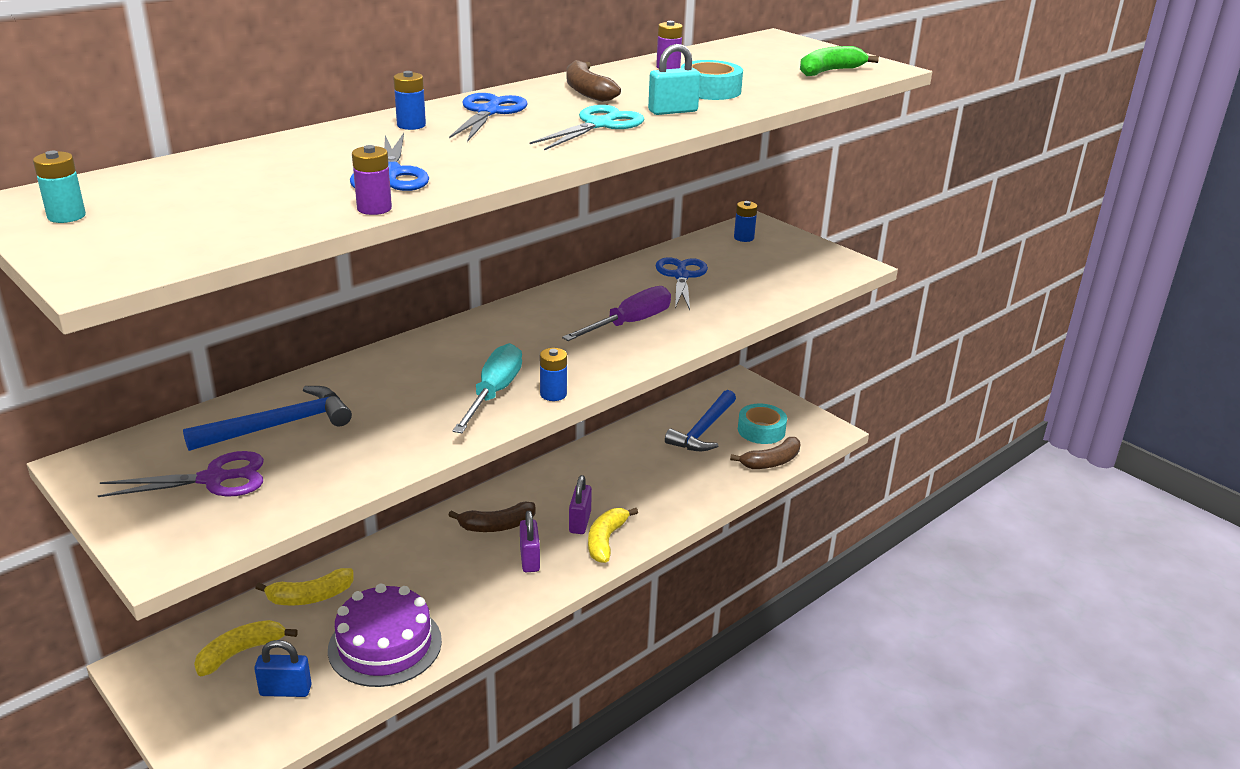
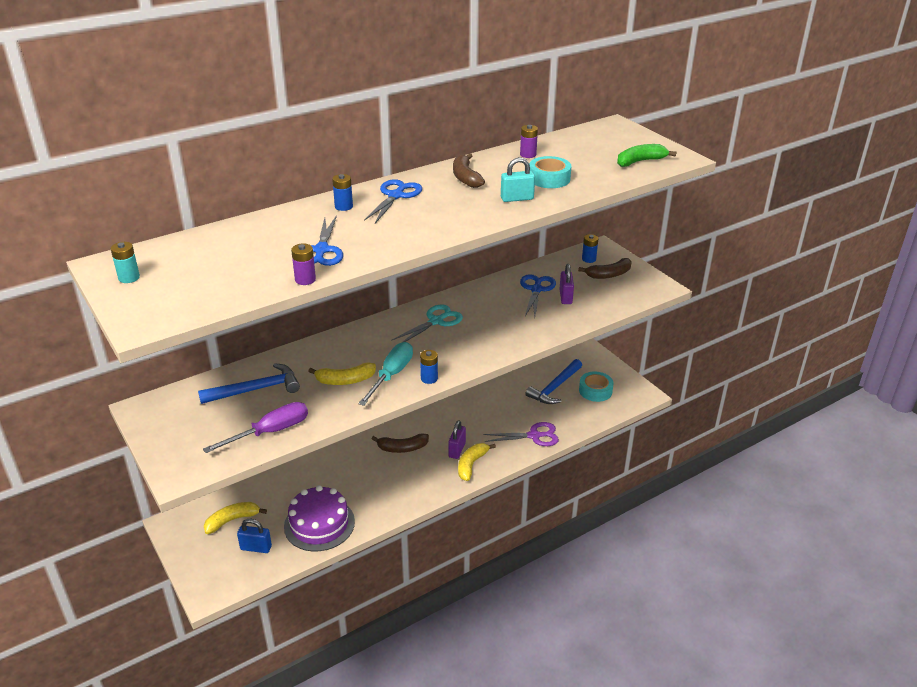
camera: 10 degrees right, 5 degrees up
(213, 479) = (213, 424): purple scissors -> purple scissors (534, 436)
(310, 597) = (278, 487): yellow banana -> yellow banana (345, 380)
(529, 559) = (419, 474): purple padlock -> purple padlock (565, 297)
(599, 125) = (464, 210): turquoise scissors -> turquoise scissors (436, 321)
(629, 323) = (491, 326): purple screwdriver -> purple screwdriver (270, 432)
(771, 462) = (597, 415): brown banana -> brown banana (609, 274)

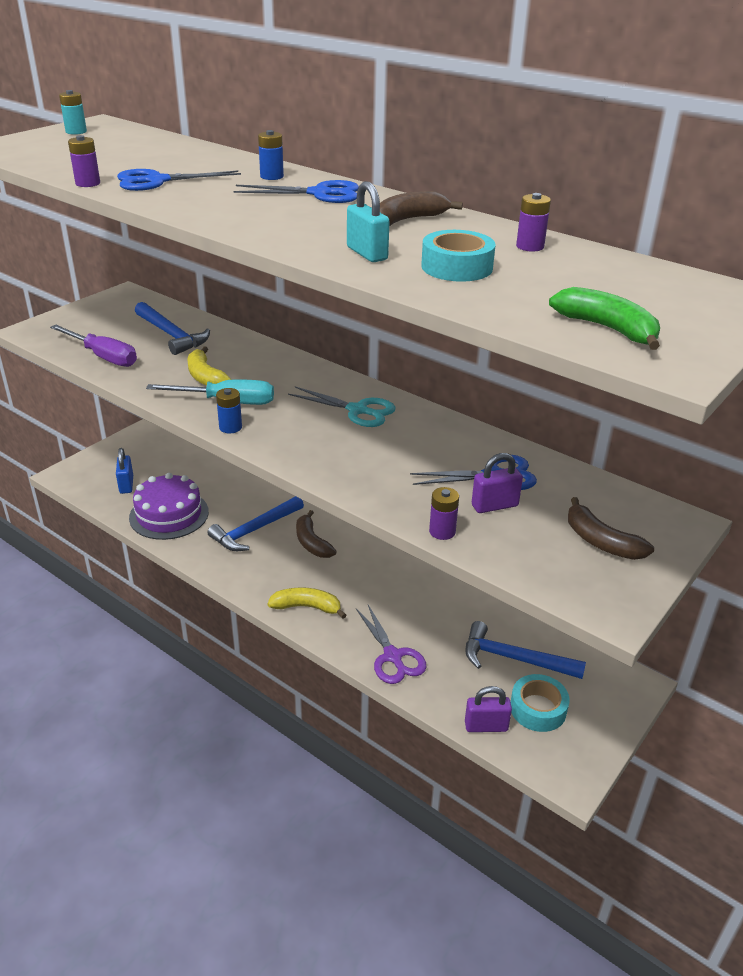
camera: 70 degrees right, 0 degrees up
(232, 520) = (160, 461): yellow banana -> none
(370, 476) = (254, 530): none -> blue hammer
(457, 450) = (329, 588): purple padlock -> purple padlock (486, 726)
(583, 319) = (442, 531): none -> purple battery
(588, 259) = (631, 513): blue battery -> none

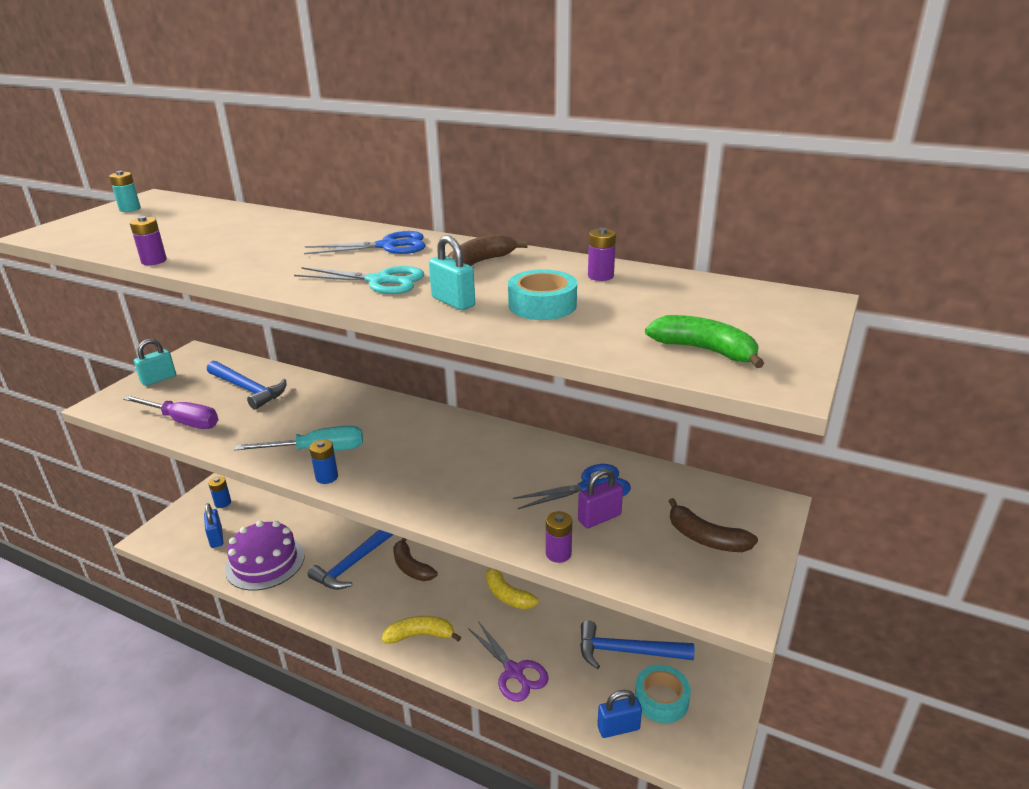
camera: 10 degrees left, 5 degrees down
(87, 314) = (158, 379): none -> turquoise padlock
(157, 181) = (224, 251): blue scissors -> none
(205, 377) = (291, 428): yellow banana -> yellow banana (507, 594)
(272, 176) = (336, 234): blue battery -> blue battery (223, 503)
(357, 410) = (446, 440): turquoise scissors -> turquoise scissors (380, 281)
(486, 726) = (618, 728): purple padlock -> blue padlock

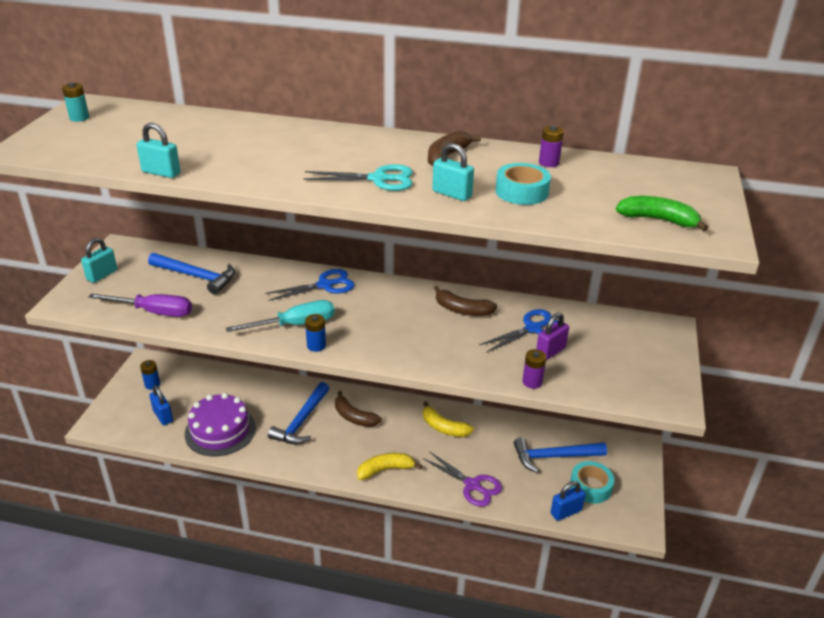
camera: 15 degrees left, 5 degrees up
(154, 261) = (161, 173): purple battery -> turquoise padlock
(388, 246) = (358, 145): blue scissors -> blue scissors (325, 285)
(706, 538) = (633, 357): brown banana -> brown banana (462, 310)

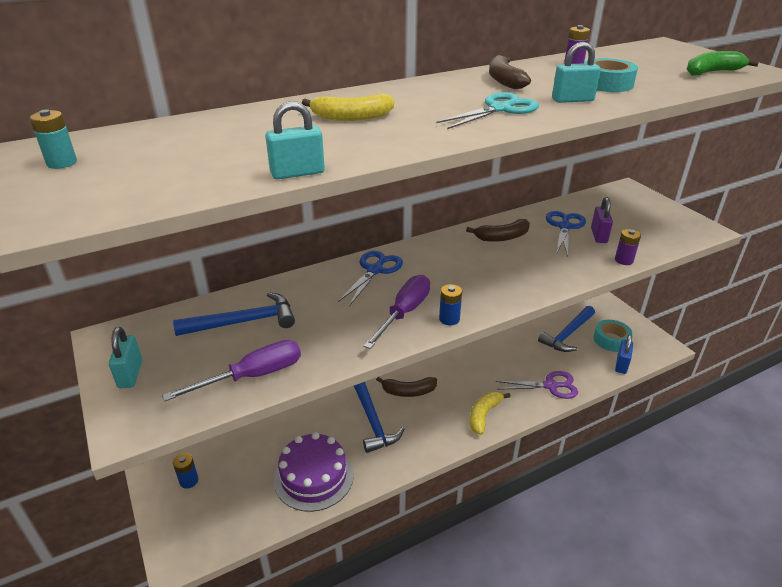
camera: 40 degrees left, 0 degrees up
(163, 416) = (240, 502): blue padlock -> none
(295, 325) = (404, 313): turquoise screwdriver -> purple screwdriver
(444, 427) = (479, 358): yellow banana -> yellow banana (352, 117)

